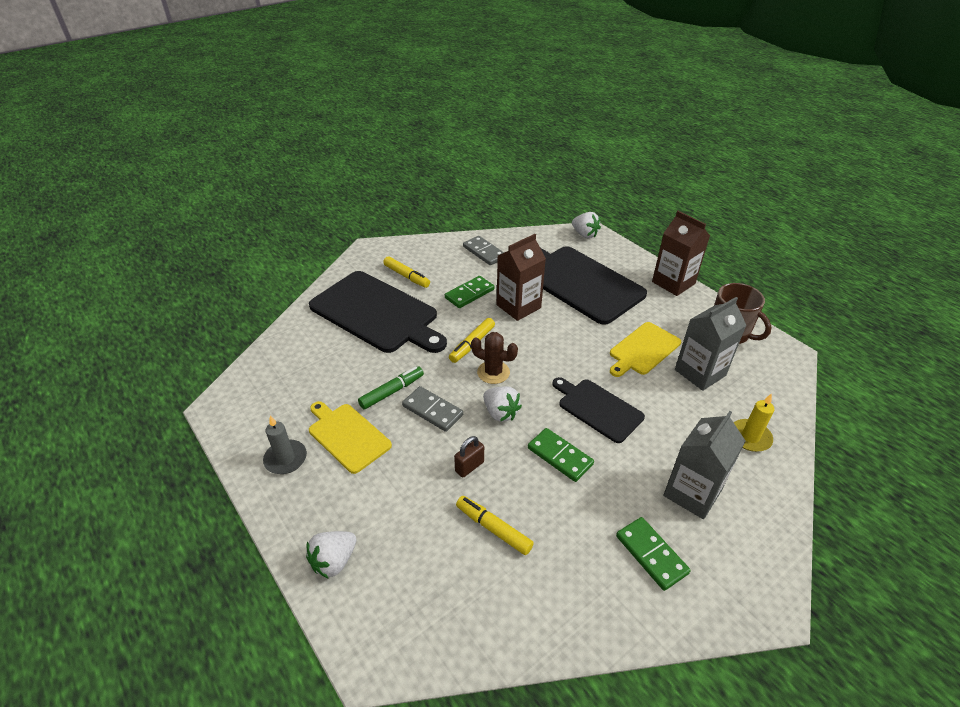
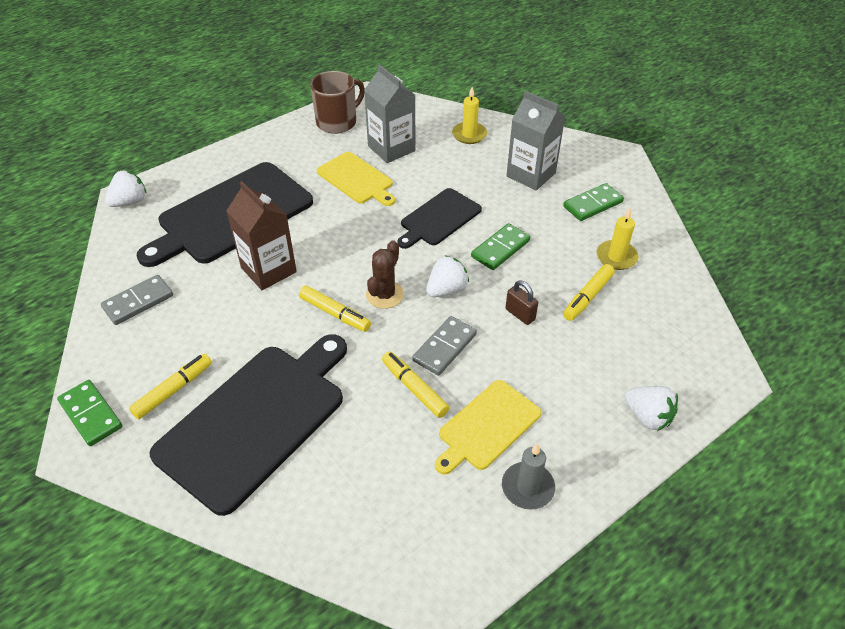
camera: 90 degrees left, 5 degrees up
(392, 391) = (414, 388): green marker -> yellow marker
(469, 294) = (232, 317): green domino -> green domino (90, 414)
(558, 567) = (616, 257): none -> yellow candle
(673, 283) = (250, 144): brown carton -> none

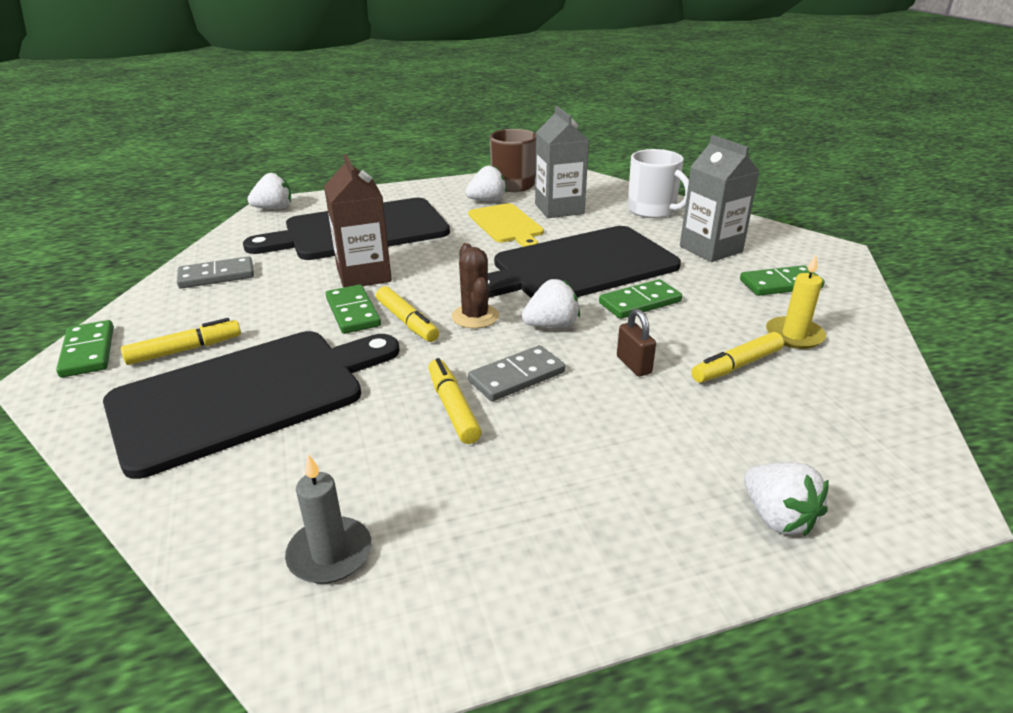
camera: 20 degrees right, 15 degrees down
(285, 314) = (353, 312): none -> green domino
(323, 149) = (487, 200): none -> white strawberry
(385, 295) = (475, 316): brown cactus -> brown cactus turned 60 degrees counterclockwise
(439, 218) = (579, 266): black cutting board -> black cutting board, size x1.82
(469, 135) = (652, 210): yellow candle -> white mug
(487, 427) = (524, 470): yellow cutting board -> none
(527, 487) = (543, 558): grey candle -> grey candle (330, 553)

